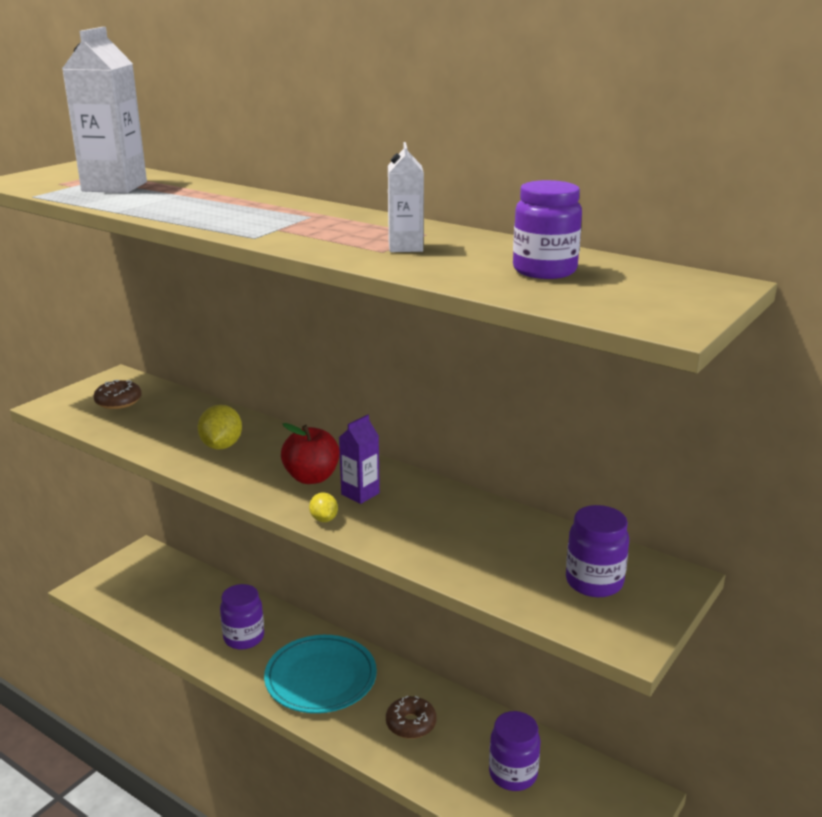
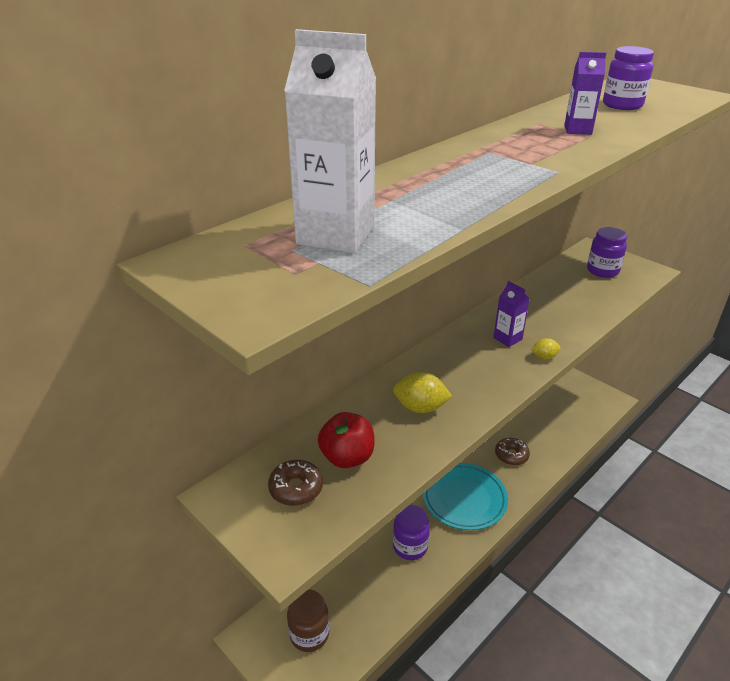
camera: 80 degrees left, 10 degrees up
(142, 583) = (309, 634): none -> brown jar
(311, 477) = (482, 359): red apple -> red apple (347, 457)
(405, 247) = (577, 130): white carton -> purple carton
(513, 774) = (551, 417): purple jar -> none

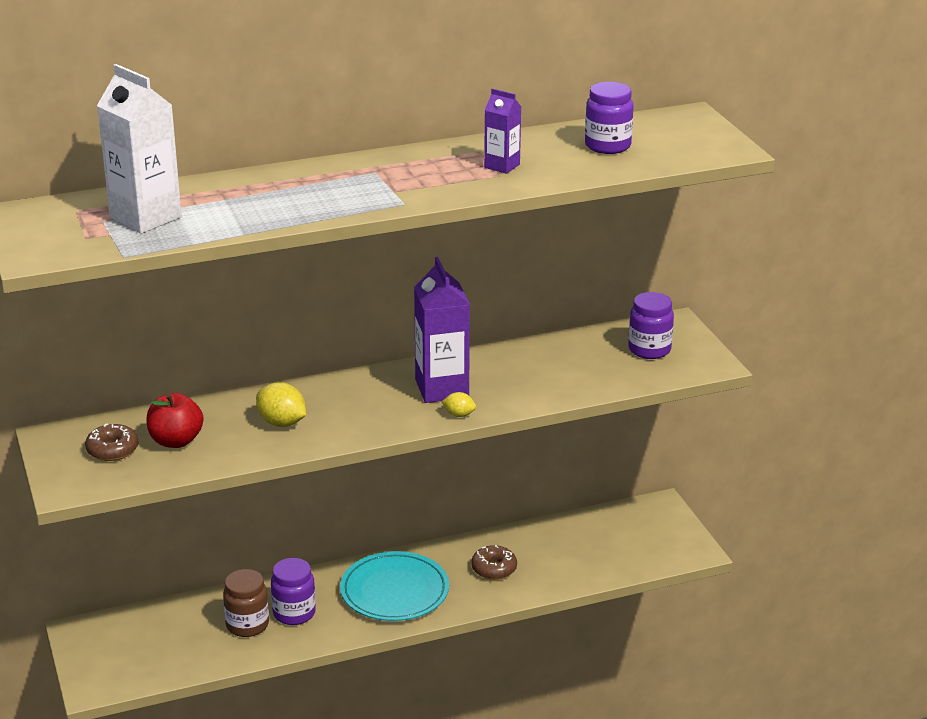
camera: 25 degrees right, 5 degrees down
(309, 634) = (134, 647): brown jar -> brown jar (247, 625)
(507, 338) = (442, 388): purple carton -> purple carton, size x1.83

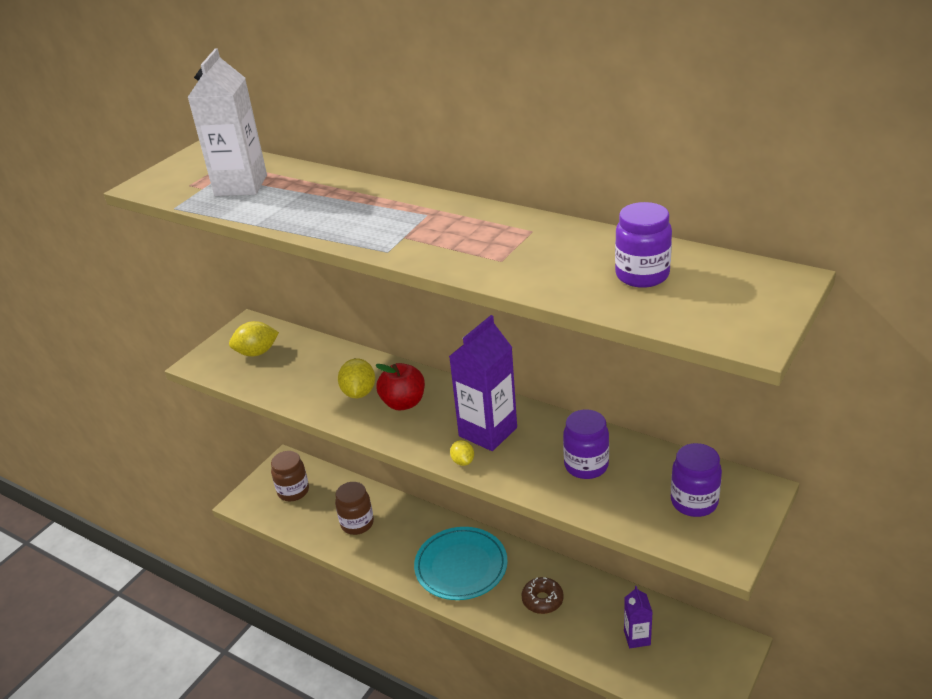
camera: 55 degrees right, 5 degrees up
(112, 450) = (257, 352): brown donut -> yellow lemon
(134, 645) = (293, 491): none -> brown jar
(176, 441) = (291, 367): red apple -> red apple (403, 403)
(294, 613) = (389, 535): purple jar -> purple jar (586, 465)
(502, 166) = (519, 253): purple carton -> purple carton (637, 638)

